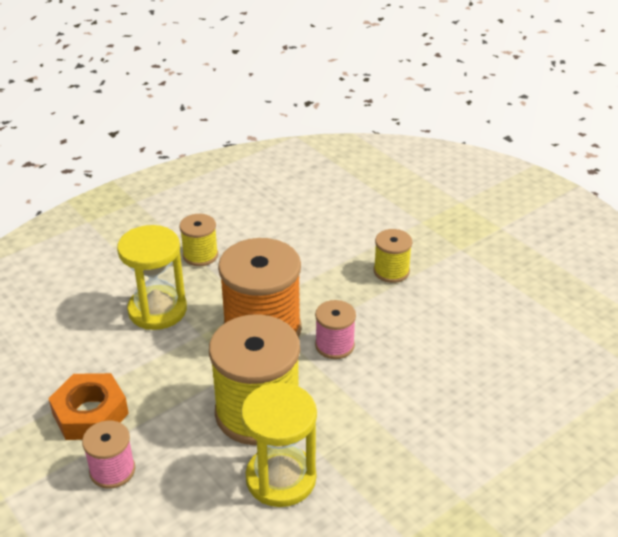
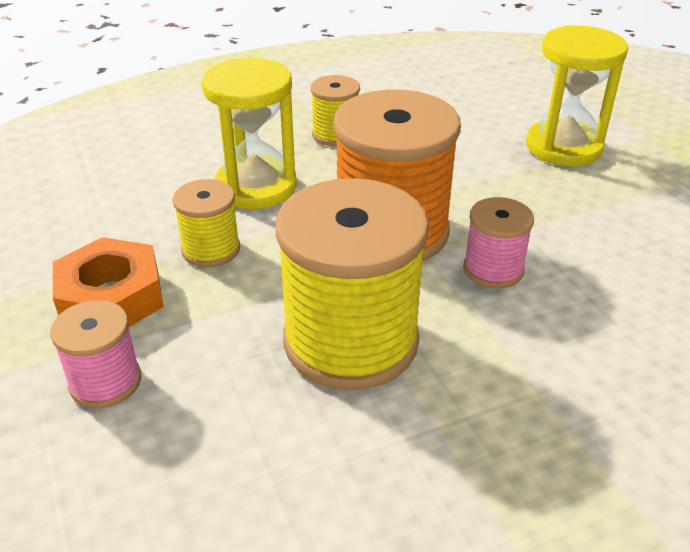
camera: 15 degrees right, 0 degrees up
(281, 478) = (357, 449): yellow hourglass -> yellow hourglass (563, 147)
(391, 271) = (597, 189): yellow spool -> yellow spool (211, 249)

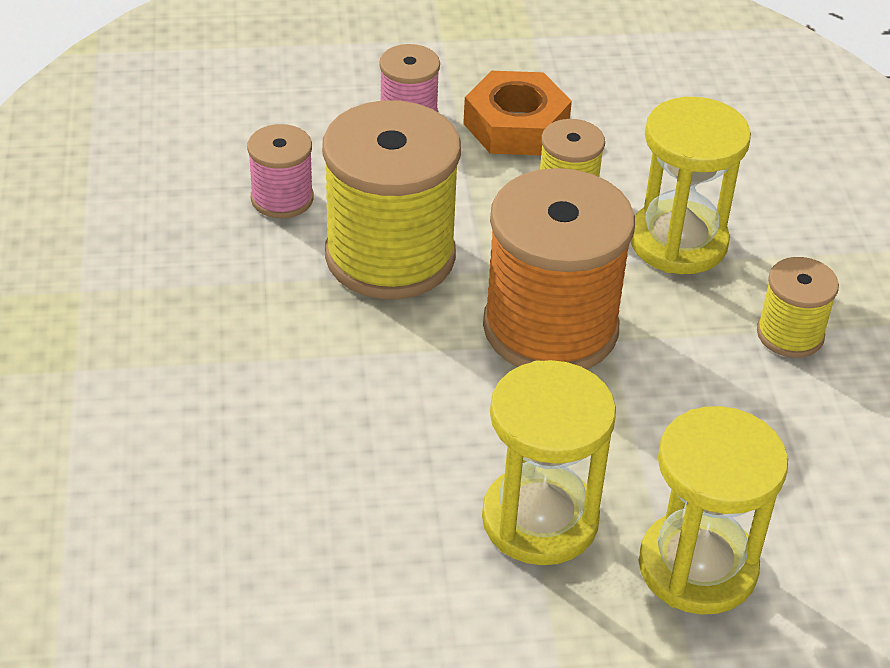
camera: 105 degrees right, 5 degrees up
(493, 269) = (450, 388): pink spool -> pink spool (282, 198)
(583, 207) = (540, 520): none -> yellow hourglass

